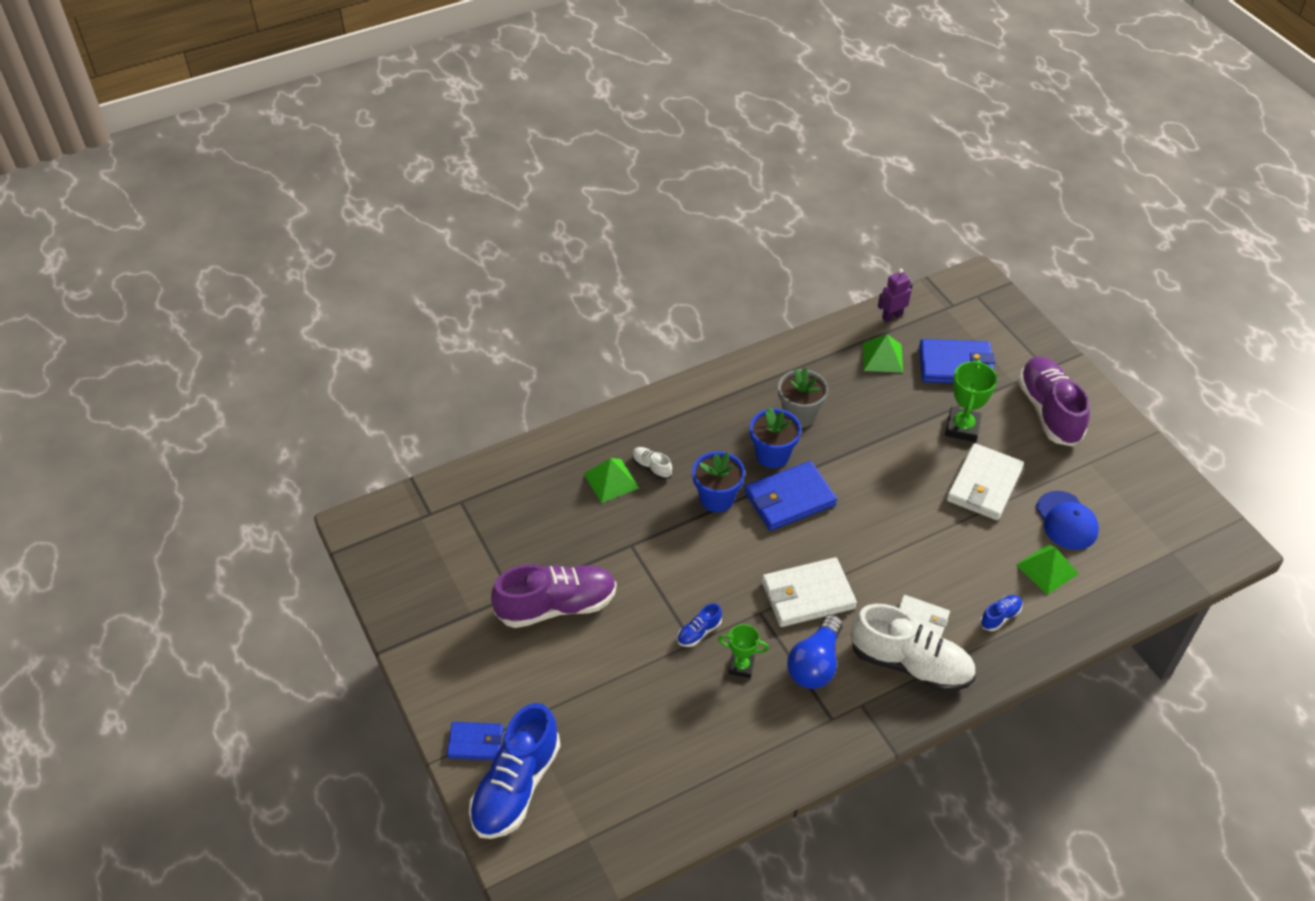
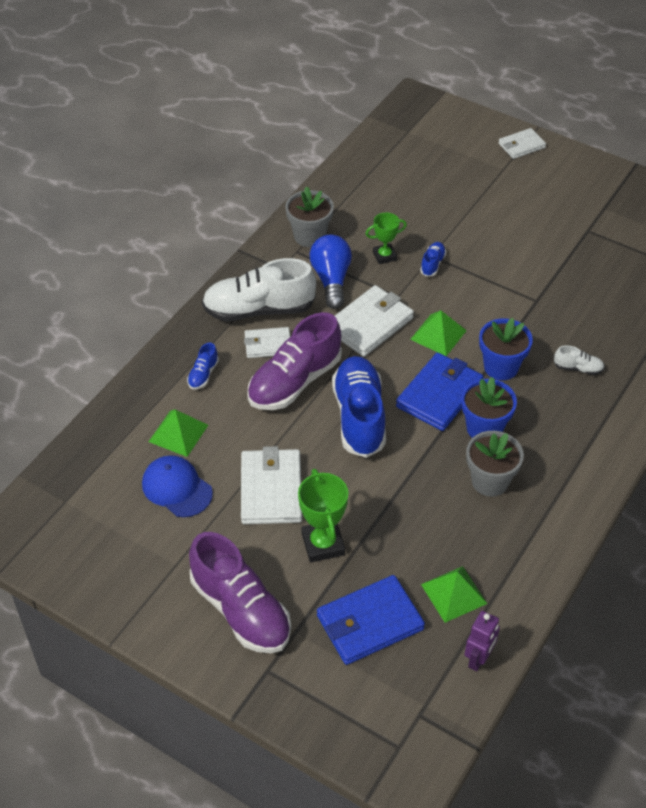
camera: 150 degrees right, 0 degrees up
(476, 742) = (521, 146): blue wallet -> white wallet
(516, 786) = (474, 136): blue shoe -> blue shoe (359, 416)
(556, 606) = (549, 237): purple shoe -> purple shoe (294, 381)
(611, 480) = (600, 342): green pyramid -> green pyramid (438, 334)
(806, 733) = (309, 236): none -> grey flower pot

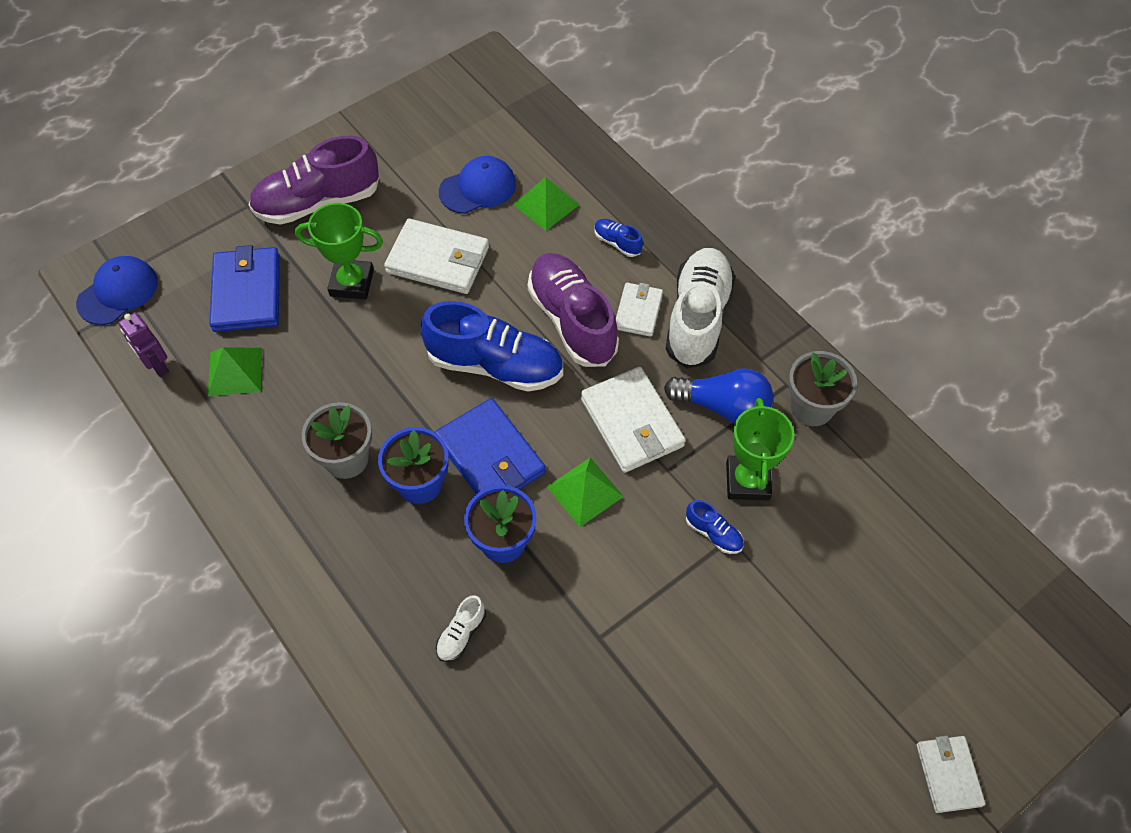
camera: 110 degrees right, 10 degrees up
(384, 256) = (747, 481): green trophy -> green trophy, size x1.57
(419, 736) = (118, 292): none -> blue cap

